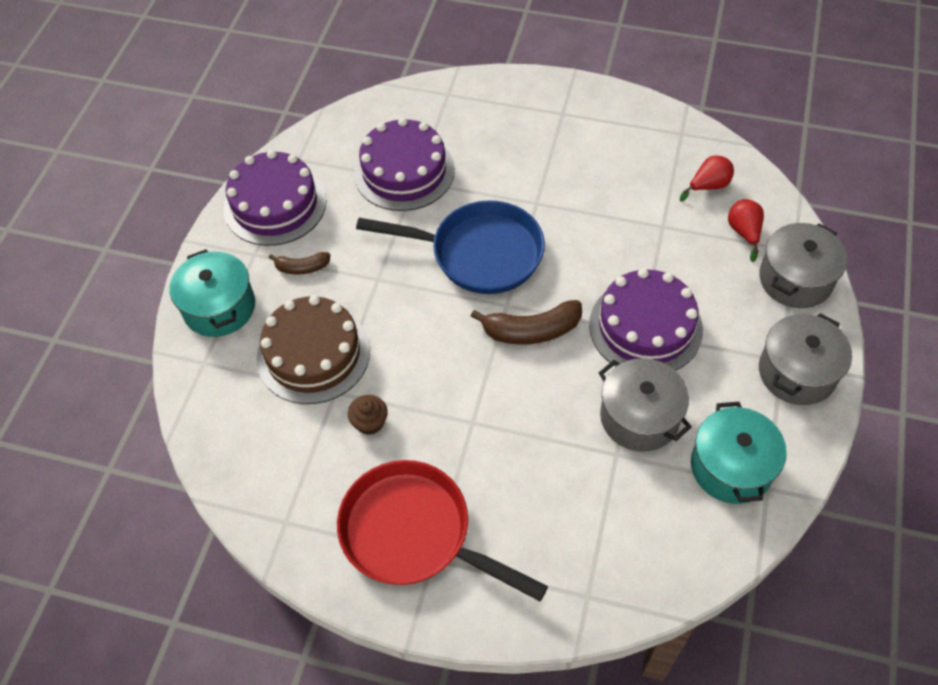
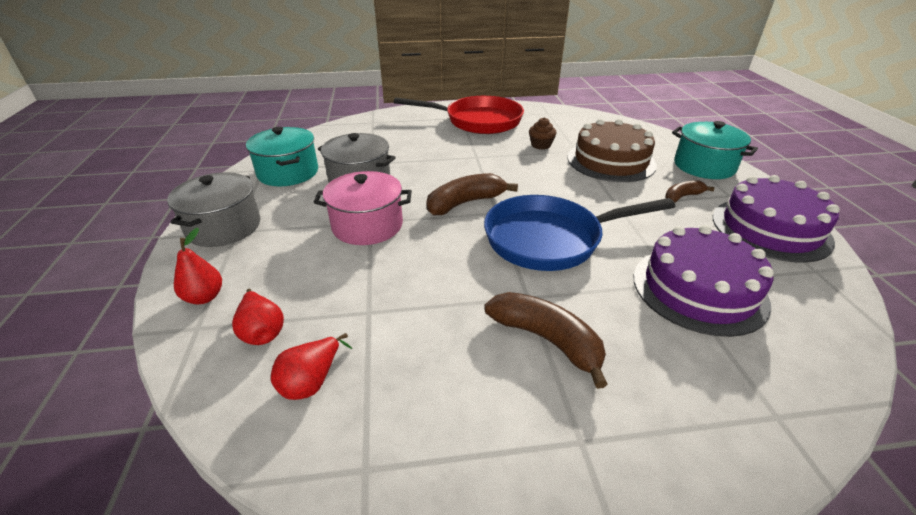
camera: 155 degrees right, 20 degrees down
(544, 169) = (547, 340): none -> brown banana
(645, 327) = (367, 225): purple cake -> pink pot
(795, 279) = (204, 297): grey pot -> red pear

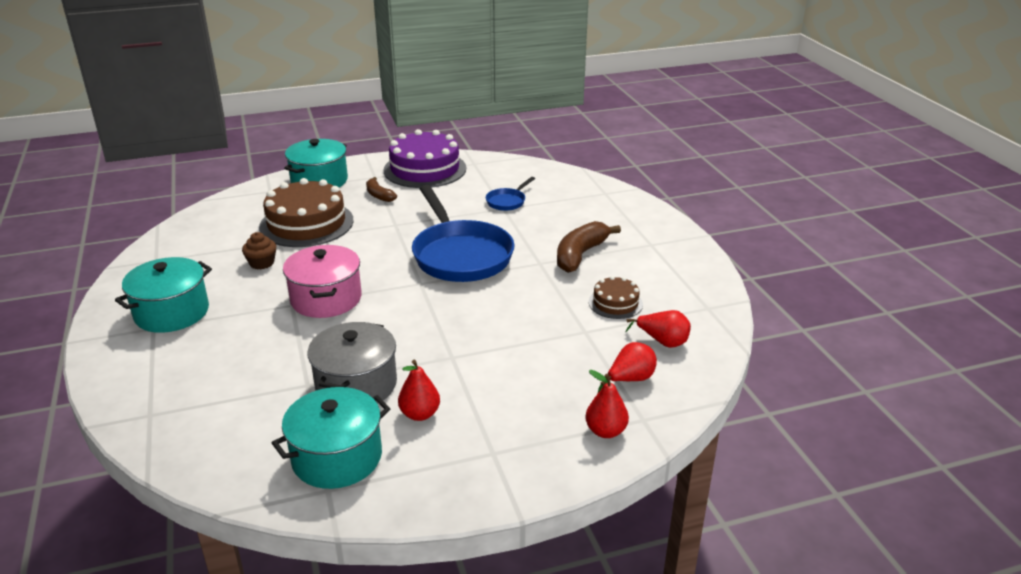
camera: 100 degrees left, 5 degrees down
(224, 227) = (486, 468): grey pot -> none
(307, 203) = (420, 414): none -> red pear
(367, 225) = (459, 357): pink pot -> pink pot (326, 299)
(416, 352) = (615, 303): none -> brown cake
(465, 203) = (404, 302): brown banana -> none
(478, 121) = (172, 312): red pan -> turquoise pot
(699, 289) = (507, 201): purple cake -> blue pan

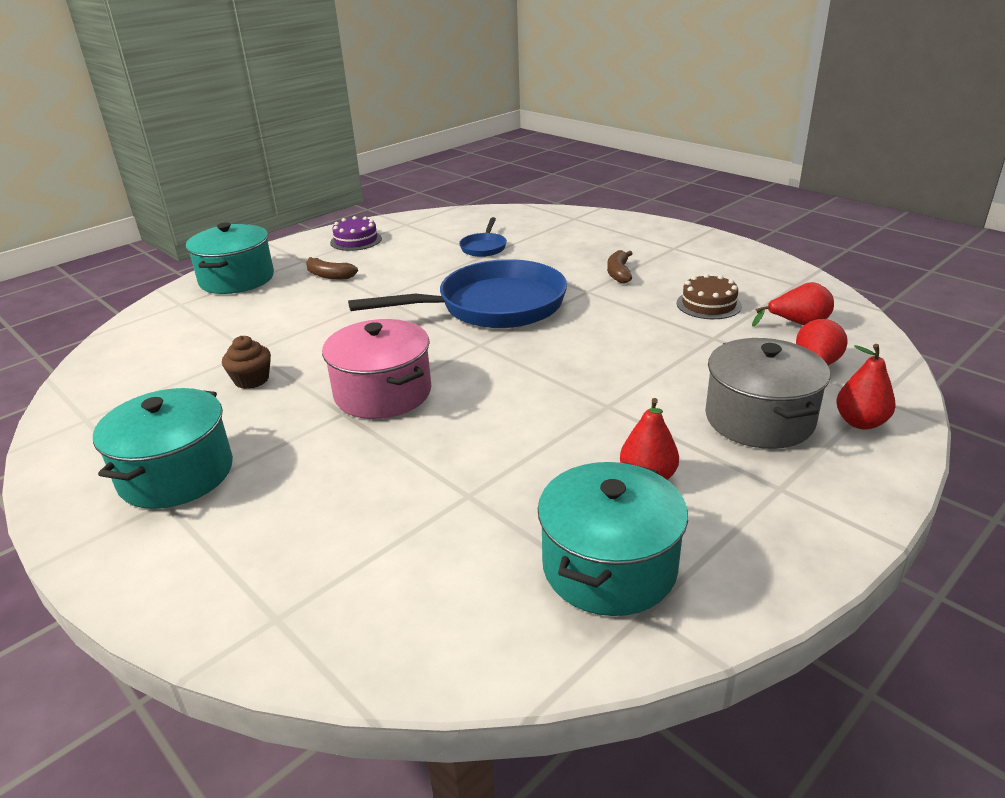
camera: 25 degrees left, 0 degrees up
(306, 223) = (267, 324): brown cake -> none
(356, 385) = (532, 473): grey pot -> grey pot (759, 419)
(425, 169) = (356, 240): purple cake -> purple cake, size x0.51
(460, 255) = (493, 306): blue pan -> blue pan turned 60 degrees counterclockwise
(580, 255) = (619, 273): brown banana -> brown banana, size x0.58

